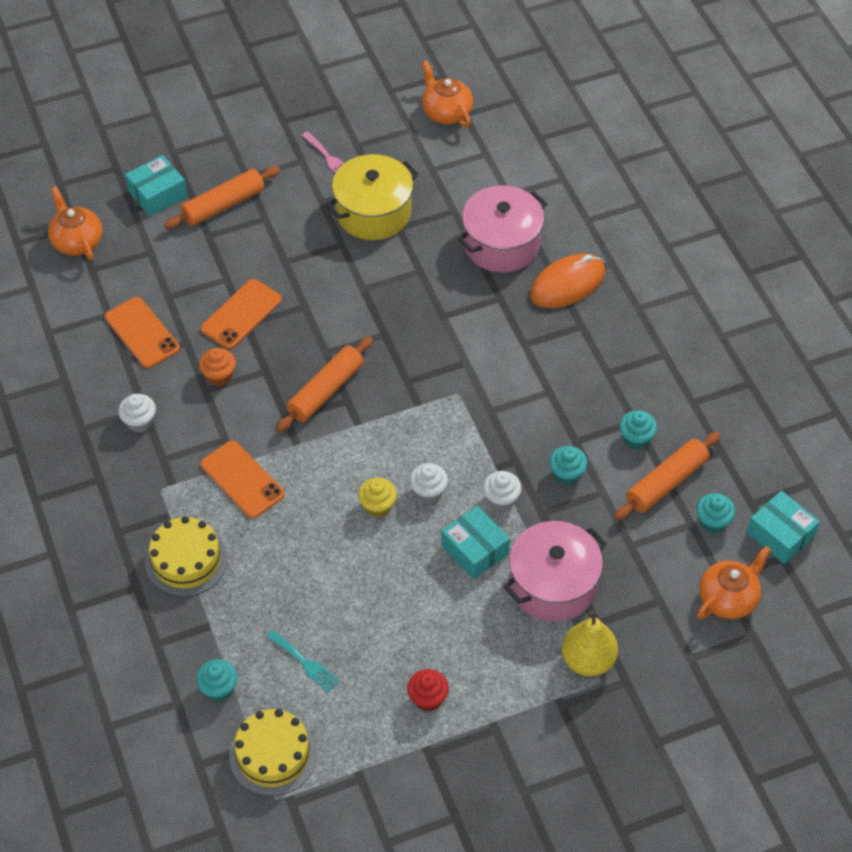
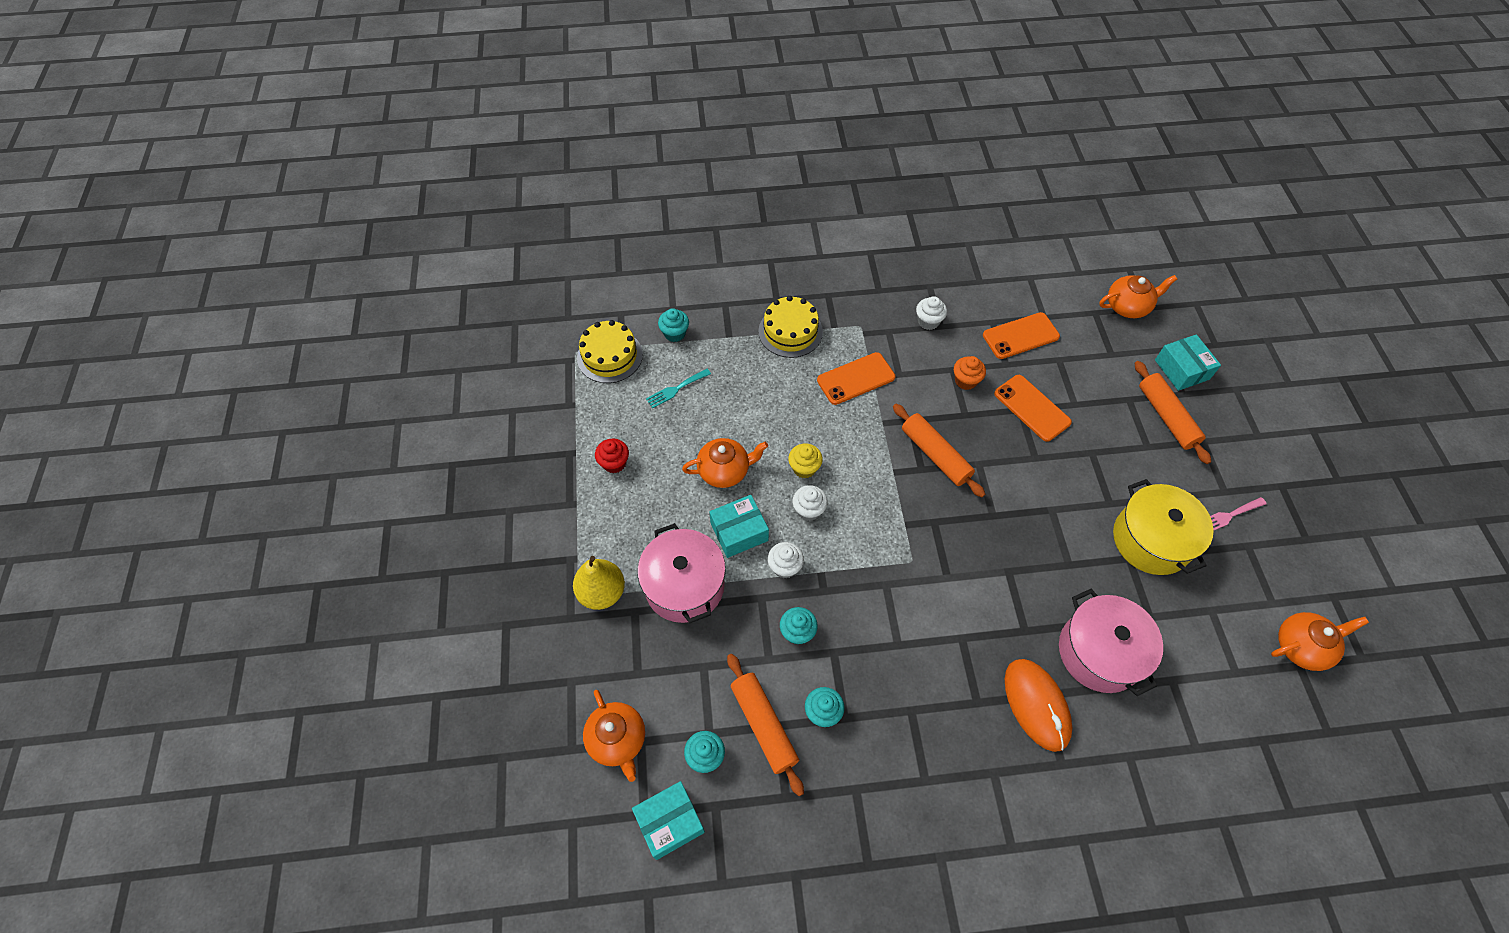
camera: 105 degrees right, 5 degrees up
(404, 582) = (725, 471): none -> orange teapot

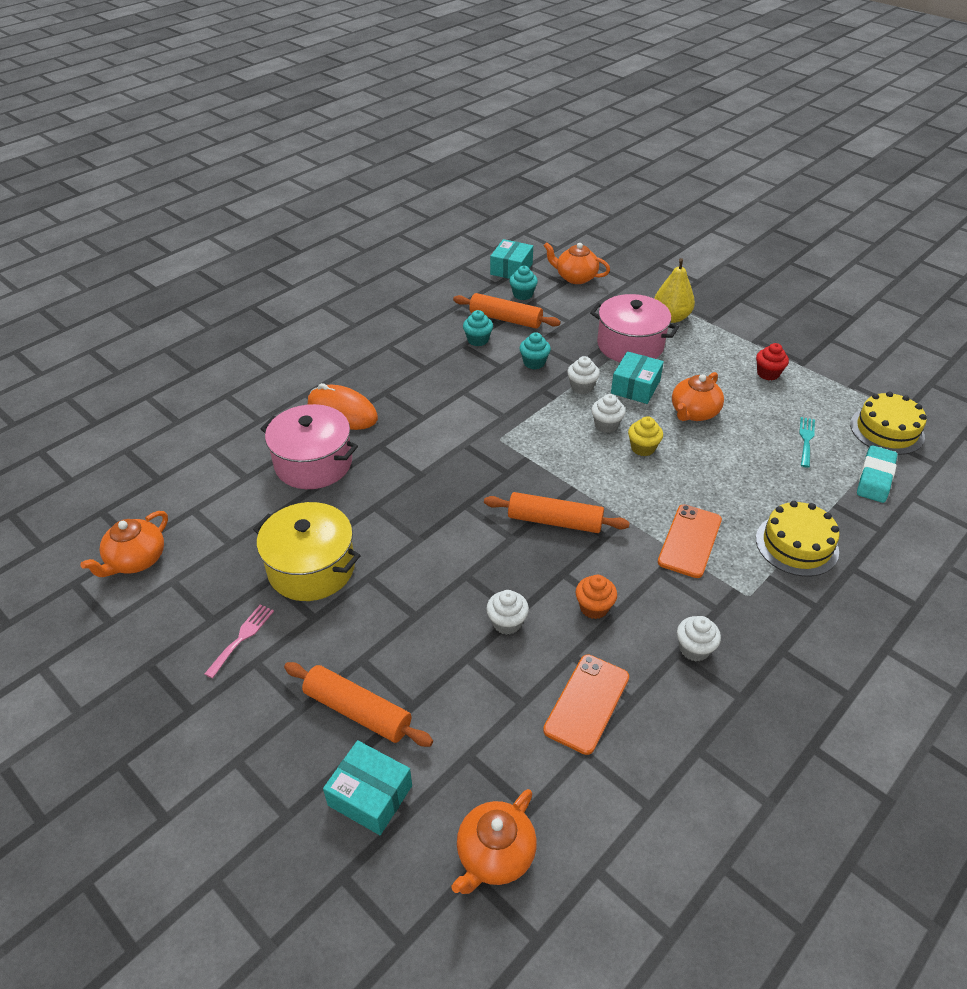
camera: 140 degrees right, 15 degrees down
(675, 333) = (875, 478): turquoise cupcake -> turquoise eraser
(1032, 408) = (507, 623): orange phone -> white cupcake

